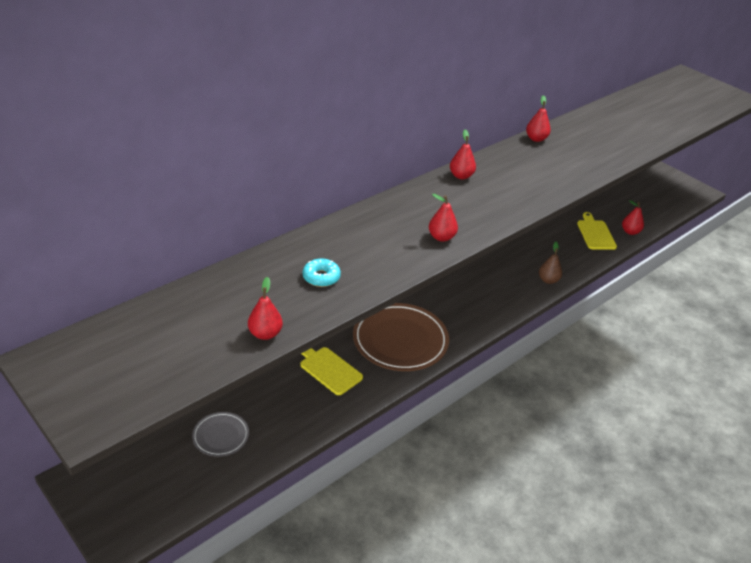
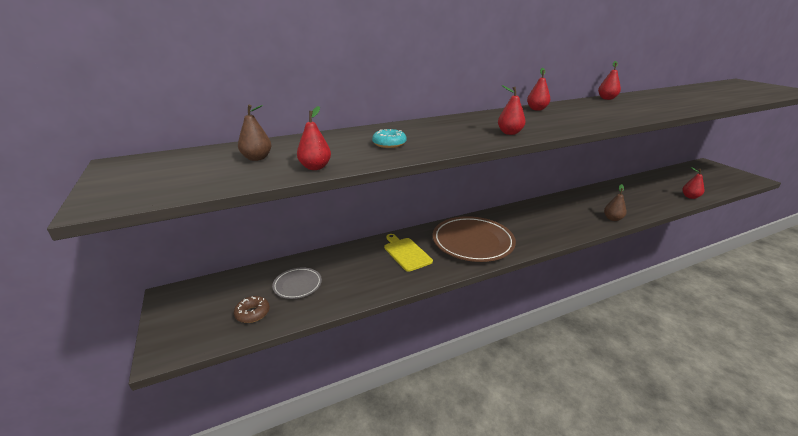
camera: 20 degrees right, 10 degrees down
(188, 481) = (252, 313): none -> brown donut
(192, 326) = (257, 158): none -> brown pear
(595, 233) = (657, 195): yellow cutting board -> none

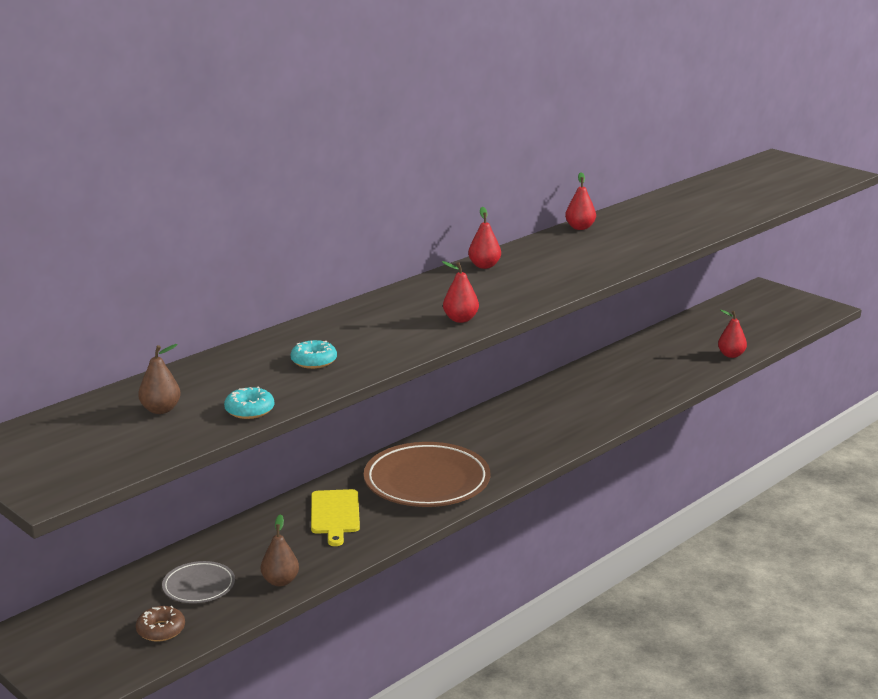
camera: 20 degrees left, 5 degrees down
(315, 167) = (249, 410): red pear -> turquoise donut
(406, 253) = (335, 514): yellow cutting board -> yellow cutting board turned 135 degrees counterclockwise
(612, 219) = (621, 410): brown pear -> brown pear (280, 581)

